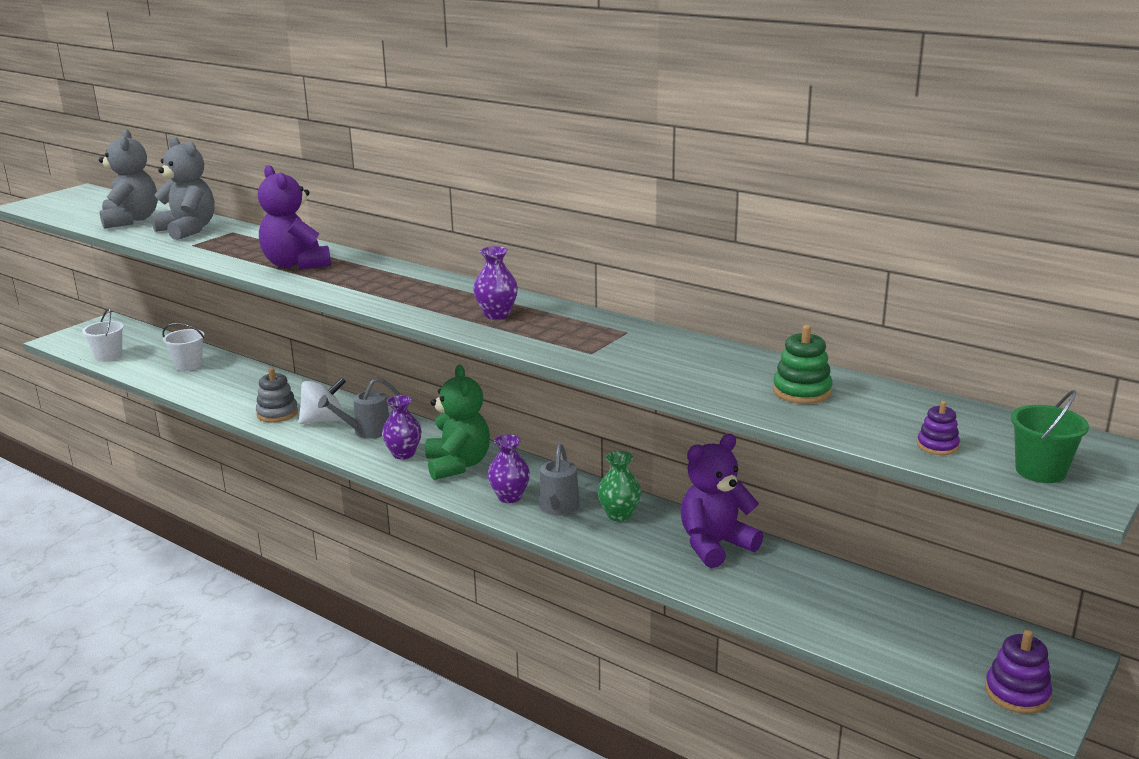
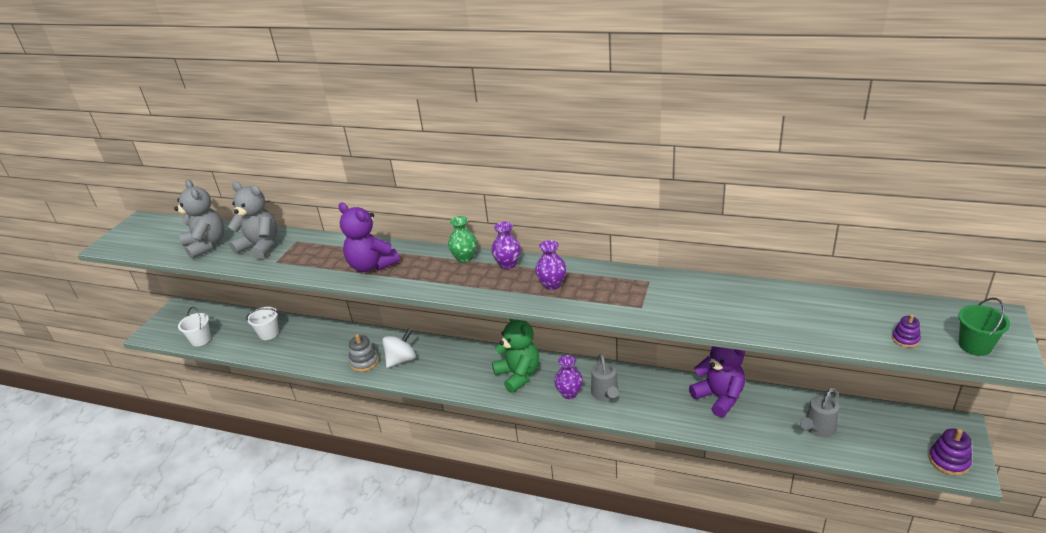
camera: 15 degrees left, 10 degrees up
(366, 431) = (438, 362): grey watering can -> grey watering can (818, 429)
(403, 454) = (476, 375): purple vase -> purple vase (508, 264)
(619, 515) = (647, 389): green vase -> green vase (464, 258)
(715, 545) = (719, 397): purple teddy bear -> purple teddy bear turned 105 degrees clockwise
(802, 391) = (795, 310): green stacking toy -> none

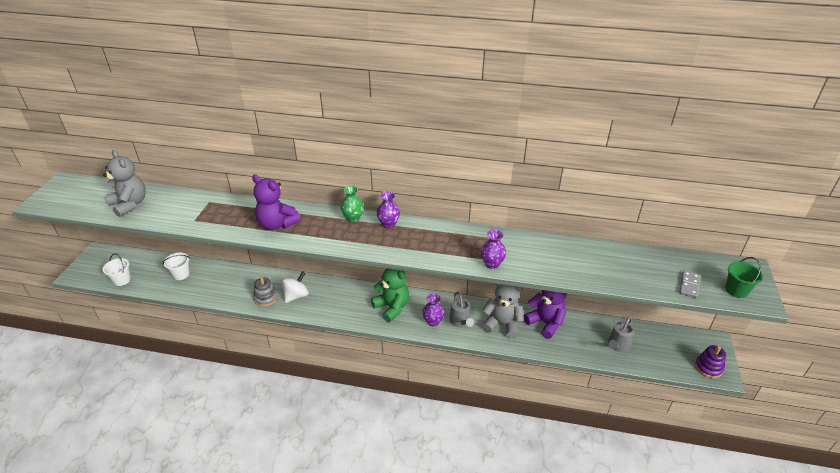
camera: 10 degrees left, 5 degrees up
(260, 246) = (178, 206): grey teddy bear -> grey teddy bear (502, 324)
(552, 284) = (426, 241): purple vase -> purple vase (492, 264)
(905, 339) = (689, 285): purple stacking toy -> grey domino

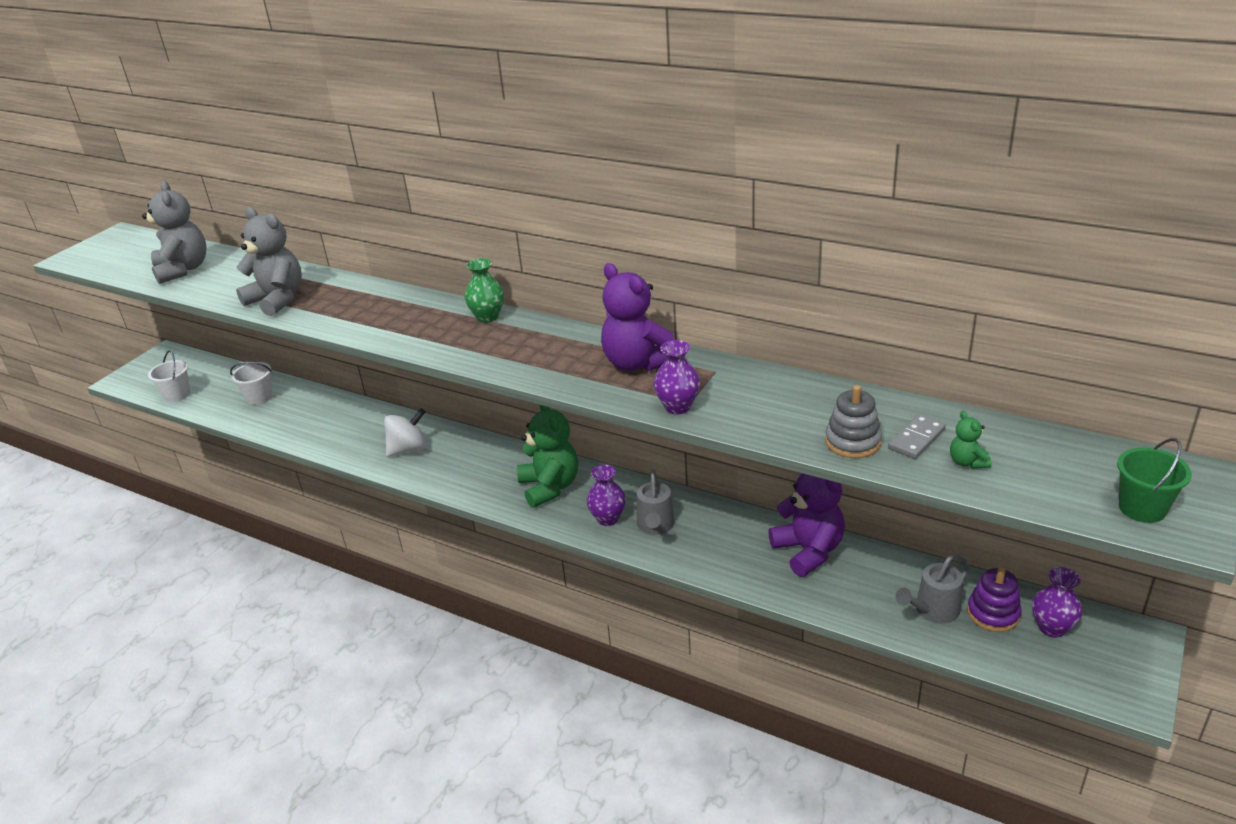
camera: 20 degrees right, 5 degrees down
(266, 298) = (362, 446): grey stacking toy -> grey stacking toy (852, 442)
(277, 224) = (368, 314): purple teddy bear -> purple teddy bear (638, 363)
(388, 224) = (539, 331): purple vase -> purple vase (1052, 628)
(502, 324) = (727, 541): grey teddy bear -> grey teddy bear (277, 300)
(649, 276) = (967, 462): none -> green teddy bear
(689, 285) = (1042, 487): grey domino -> grey domino (916, 439)
(708, 367) = (1109, 681): purple stacking toy -> purple stacking toy (993, 613)

